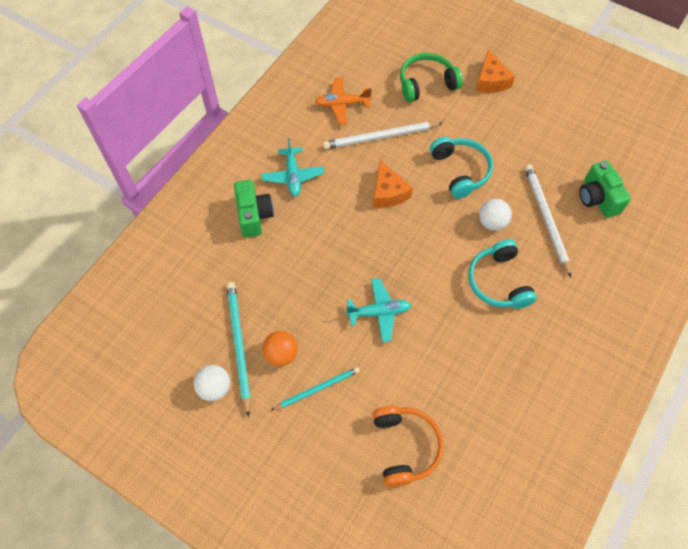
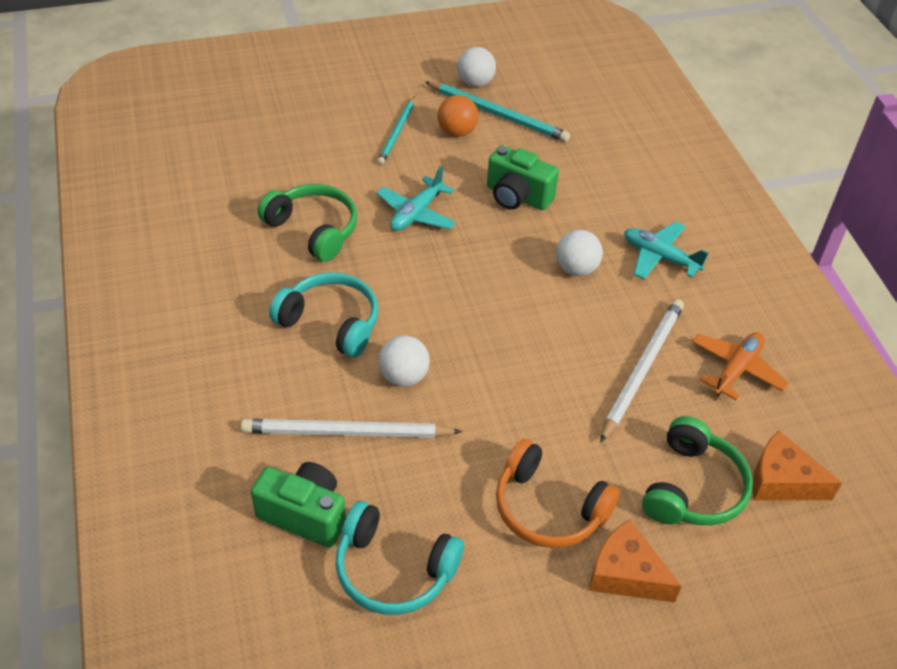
camera: 130 degrees right, 15 degrees down
(254, 215) = (635, 199): green camera -> green camera (517, 197)
(341, 205) = (576, 269): none -> white ball
(388, 193) = (550, 317): orange cheese -> orange cheese (782, 481)
(405, 447) = (279, 148): orange headphones -> orange headphones (548, 508)
(449, 353) = (313, 230): none -> green headphones
(460, 171) = (507, 406): turquoise headphones -> turquoise headphones (394, 569)
(546, 218) = (346, 432): white pencil -> white pencil turned 150 degrees clockwise

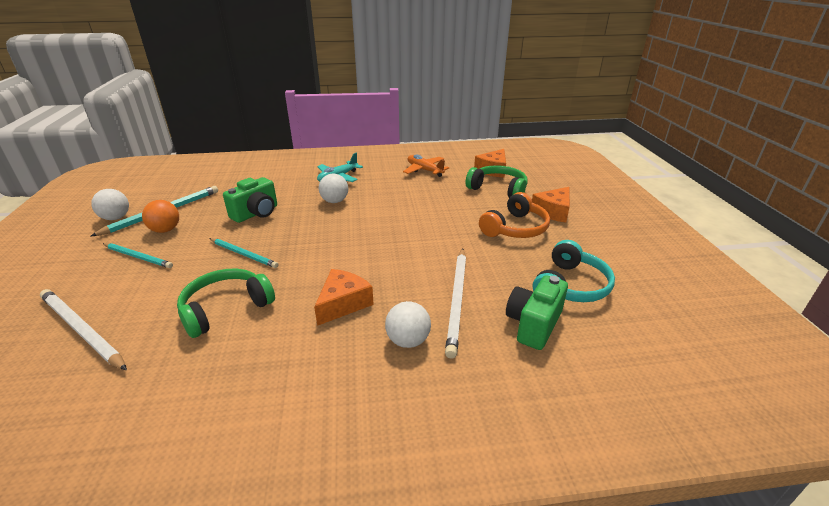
camera: 80 degrees left, 15 degrees down
(330, 323) = (343, 303): turquoise headphones -> orange cheese
(404, 377) = (408, 271): white ball -> white ball (408, 341)
(416, 213) = (244, 254): turquoise plane -> turquoise pencil
(642, 369) = (419, 192): white pencil -> white pencil (82, 330)

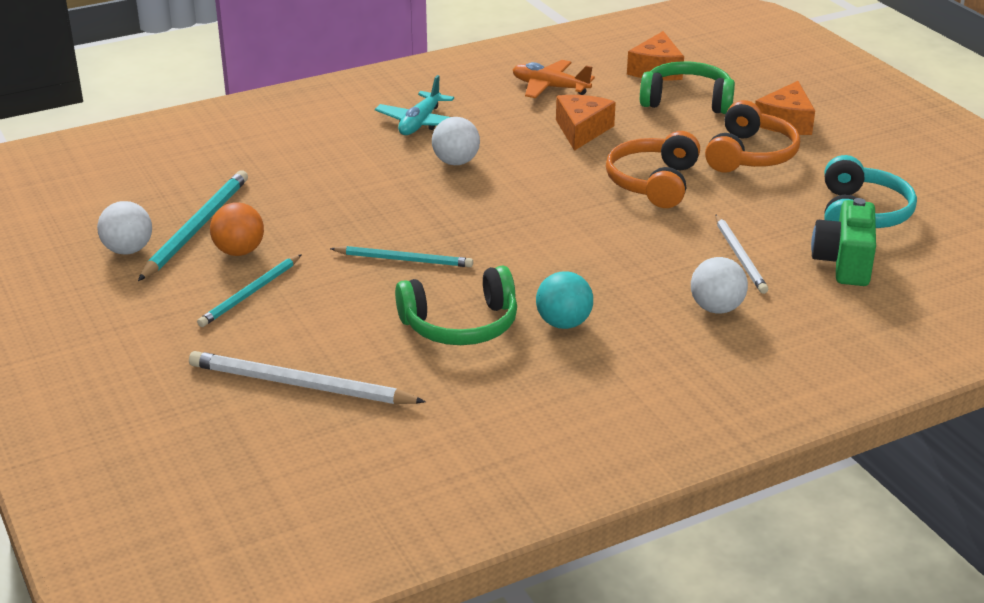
camera: 20 degrees left, 0 degrees up
(138, 257) = (250, 293): turquoise pencil -> turquoise pencil turned 120 degrees clockwise
(226, 309) = (460, 324): green headphones -> green headphones turned 135 degrees counterclockwise
(256, 213) = (353, 202): green camera -> none
(291, 325) = (563, 323): none -> turquoise ball
(343, 303) = (604, 288): orange cheese -> orange cheese (582, 130)
(439, 235) = (654, 183): none -> orange headphones
(457, 300) = (740, 257): white pencil -> white pencil, size x0.66

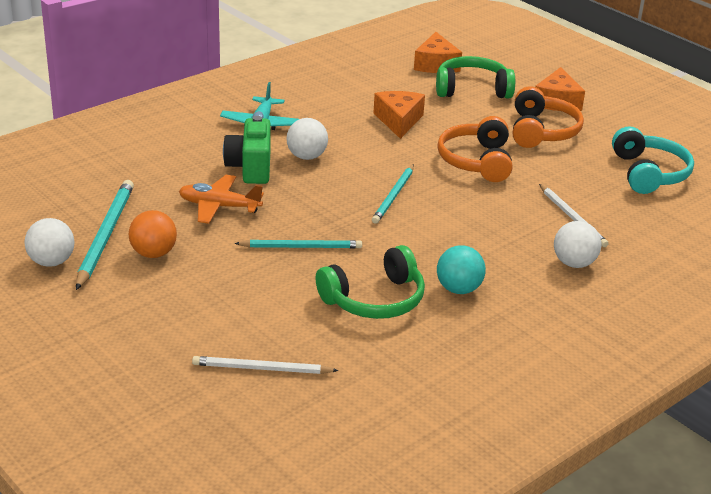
camera: 15 degrees left, 0 degrees up
(250, 293) = (180, 291): turquoise pencil -> turquoise pencil (393, 196)
(300, 385) = (261, 369): white pencil -> white pencil, size x0.66
(550, 87) = (356, 85): orange plane -> orange plane (219, 207)
(844, 263) = (654, 216): green camera -> green camera (250, 168)

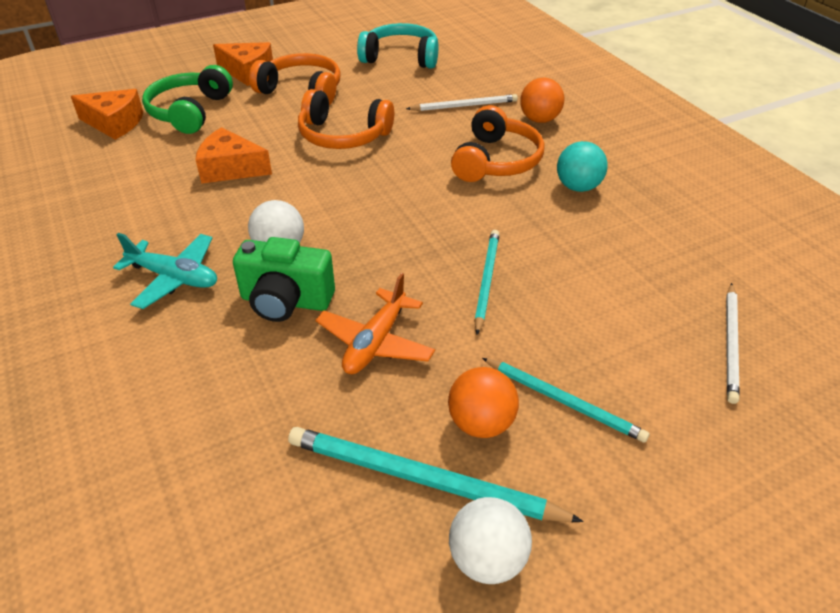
camera: 75 degrees left, 10 degrees up
(374, 299) = (595, 242): green headphones -> none
(393, 196) = (395, 198): turquoise pencil -> turquoise pencil (564, 401)
(479, 241) = (495, 161): none -> orange headphones
(574, 263) = (539, 120): white ball -> orange ball

